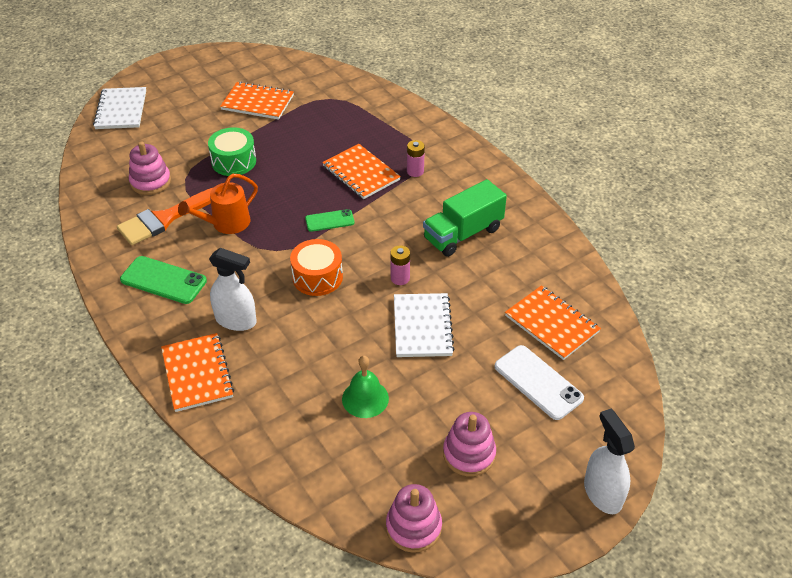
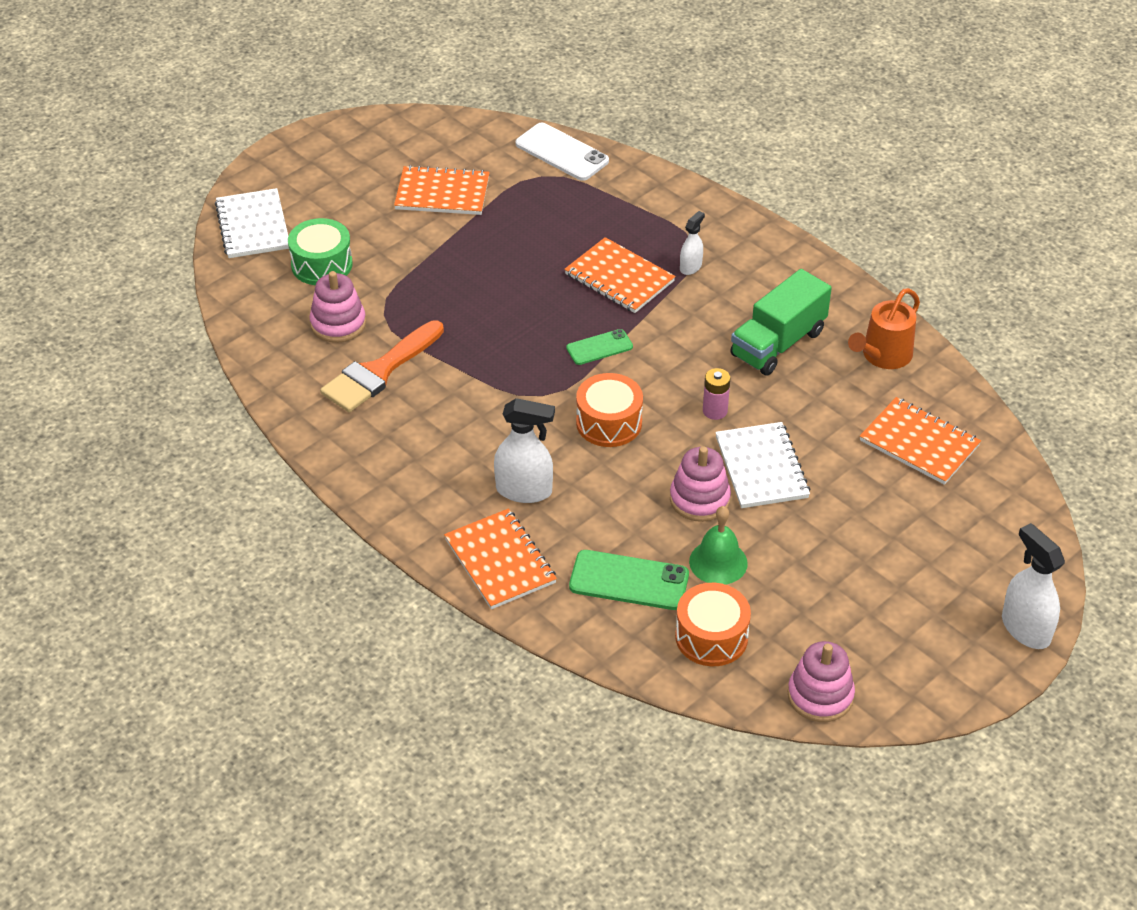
camera: 10 degrees left, 0 degrees up
(163, 280) = (410, 452): green phone -> green phone (629, 581)
(226, 223) = (464, 368): orange watering can -> orange watering can (883, 355)
(234, 161) = (441, 282): green drum -> green drum (322, 265)
(340, 461) = (711, 637): none -> orange drum
(415, 171) = (690, 267): pink battery -> white spray bottle
(469, 454) = (861, 608): pink stacking toy -> pink stacking toy (699, 499)
(538, 382) = (920, 515): white phone -> white phone (562, 152)

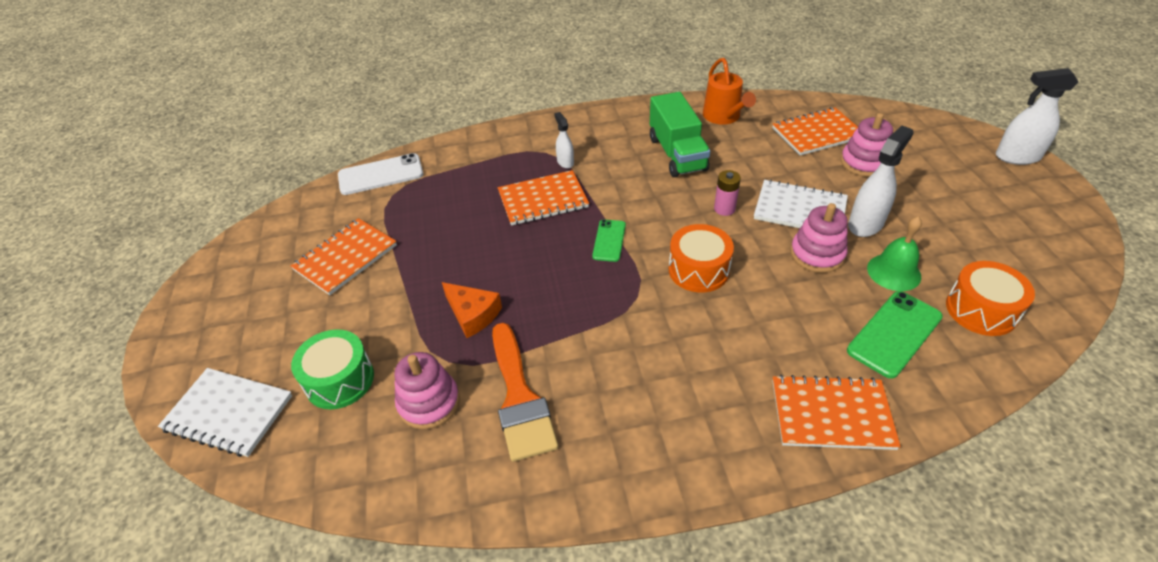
camera: 55 degrees left, 0 degrees up
(441, 303) = (472, 314): none -> orange cheese
(524, 490) = (747, 357): white spray bottle -> white spray bottle (865, 224)
(820, 696) = (1065, 275): pink stacking toy -> pink stacking toy (864, 163)

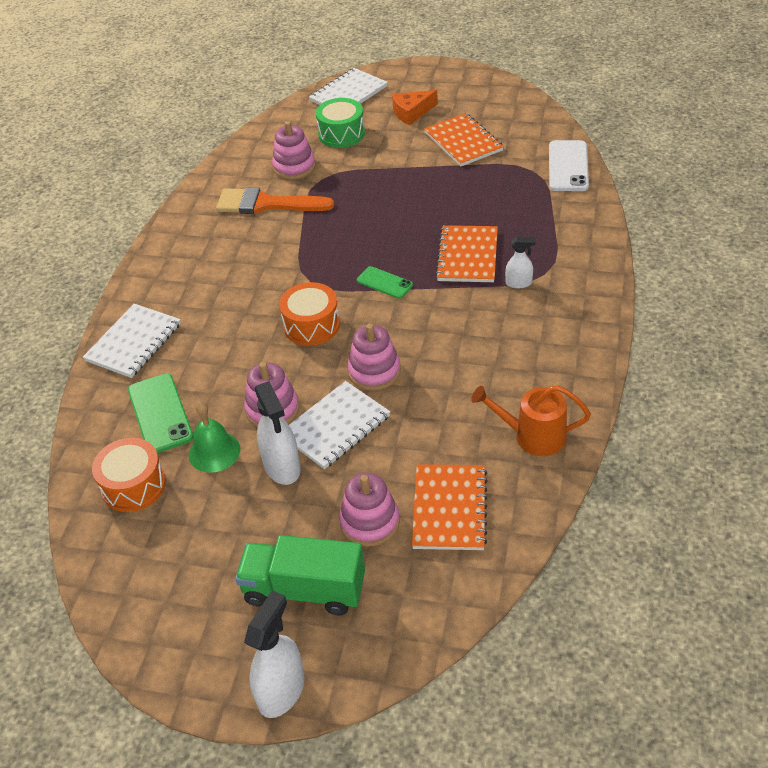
camera: 115 degrees right, 0 degrees up
(472, 314) = (356, 195): orange cheese -> orange cheese (412, 113)
(677, 154) = (483, 369): green truck -> green truck (304, 589)
(724, 209) = (374, 371): pink battery -> pink stacking toy
(831, 414) = (133, 342): orange notebook -> white notebook

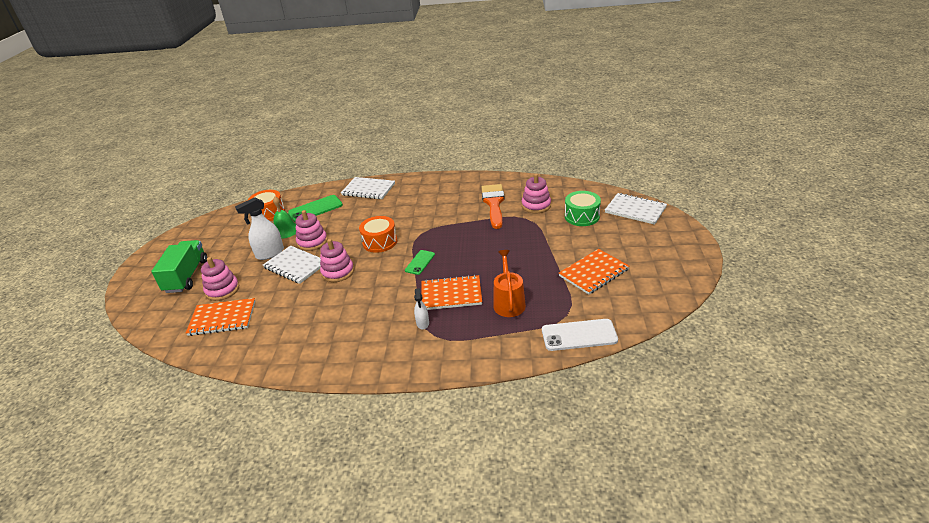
camera: 80 degrees right, 10 degrees down
(281, 690) = (132, 280): white spray bottle -> none
(412, 113) = (623, 242): orange cheese -> none
(533, 436) = (271, 347): orange watering can -> orange watering can (508, 302)

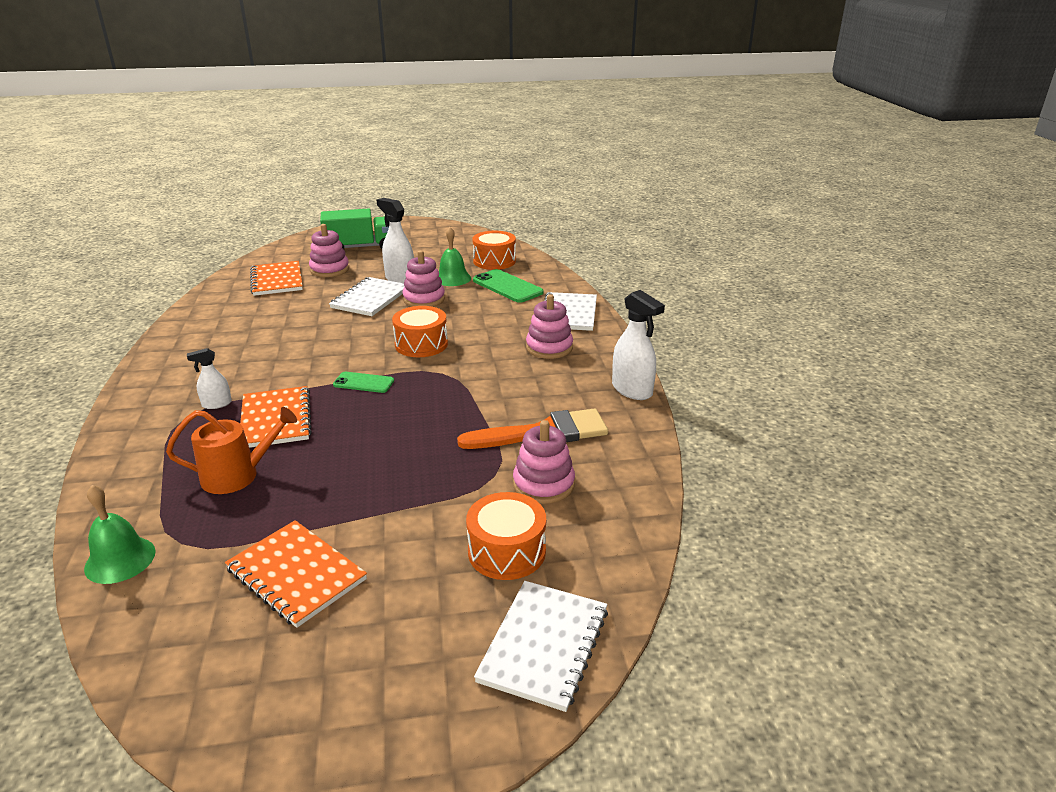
camera: 75 degrees right, 5 degrees down
(338, 272) = (351, 327): pink stacking toy -> pink stacking toy (549, 347)
(462, 177) = (632, 390): none -> white spray bottle
(579, 335) = (120, 559): white phone -> green bell
(582, 216) = (506, 551): green drum -> orange drum

